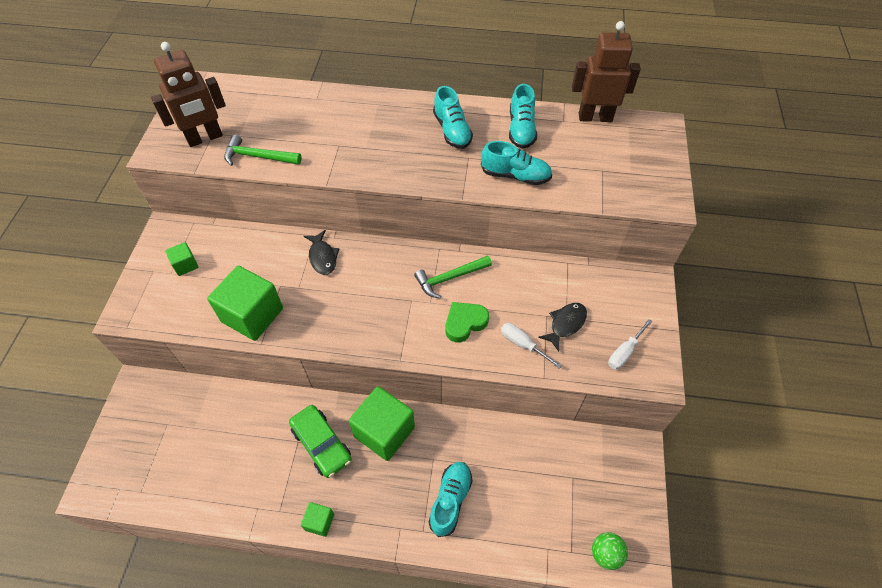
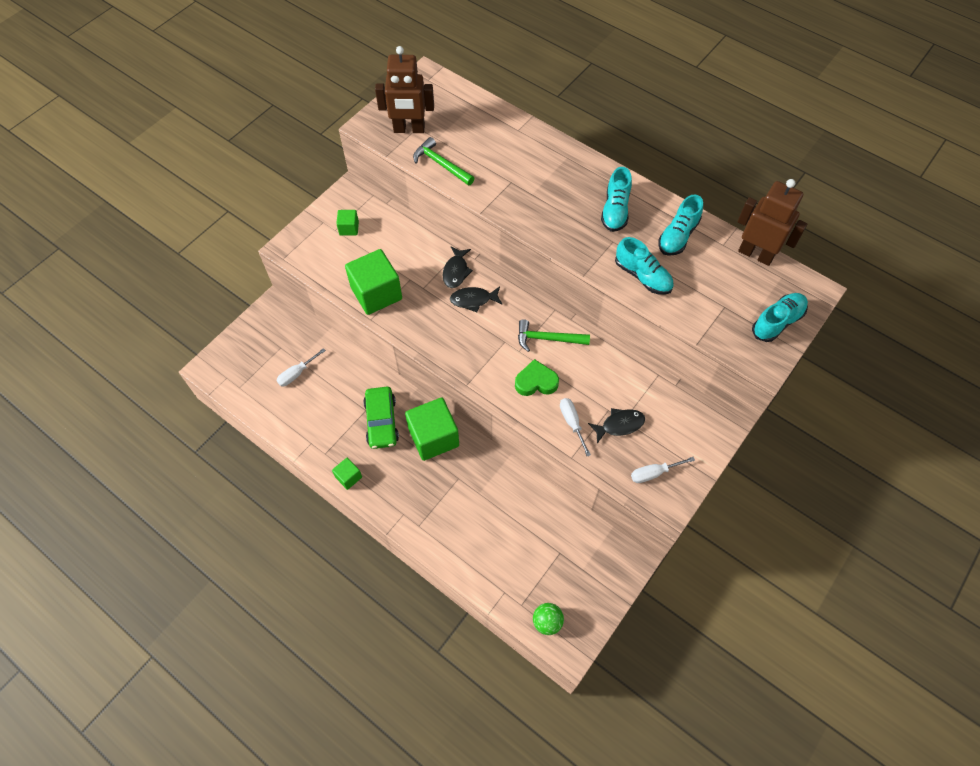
camera: 30 degrees right, 5 degrees up
(201, 442) = (297, 373): none -> white screwdriver
(356, 276) = (473, 300): none -> black fish
(450, 500) = (452, 515): turquoise shoe -> turquoise shoe (777, 322)

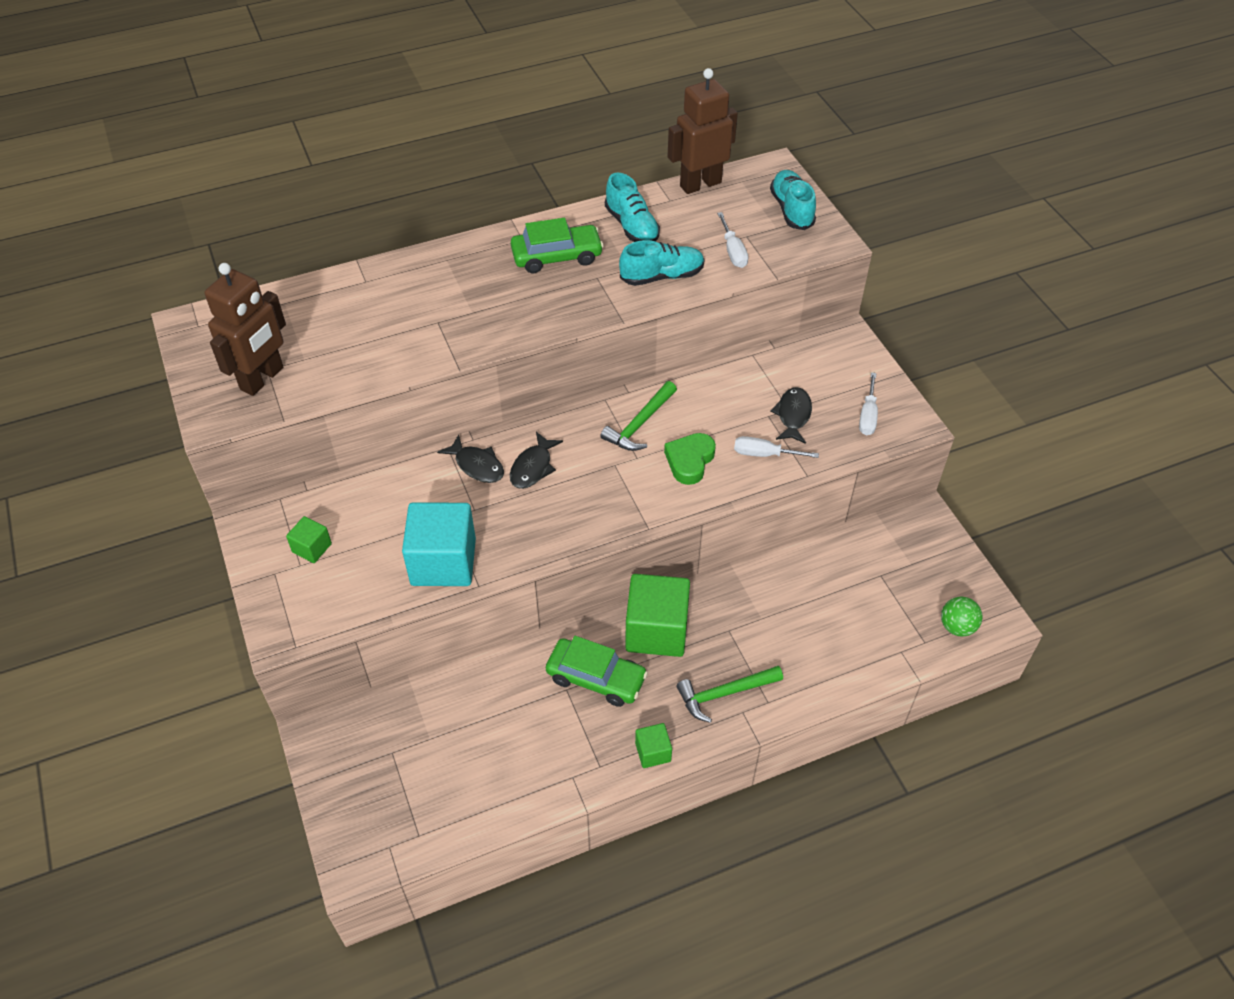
camera: 60 degrees left, 10 degrees down
(297, 373) = (451, 748): white screwdriver -> white screwdriver (733, 251)
(376, 293) = (443, 562): green cube -> turquoise cube
(441, 164) = (350, 372): green hammer -> green hammer (724, 693)
(615, 210) = (557, 256): turquoise shoe -> green car

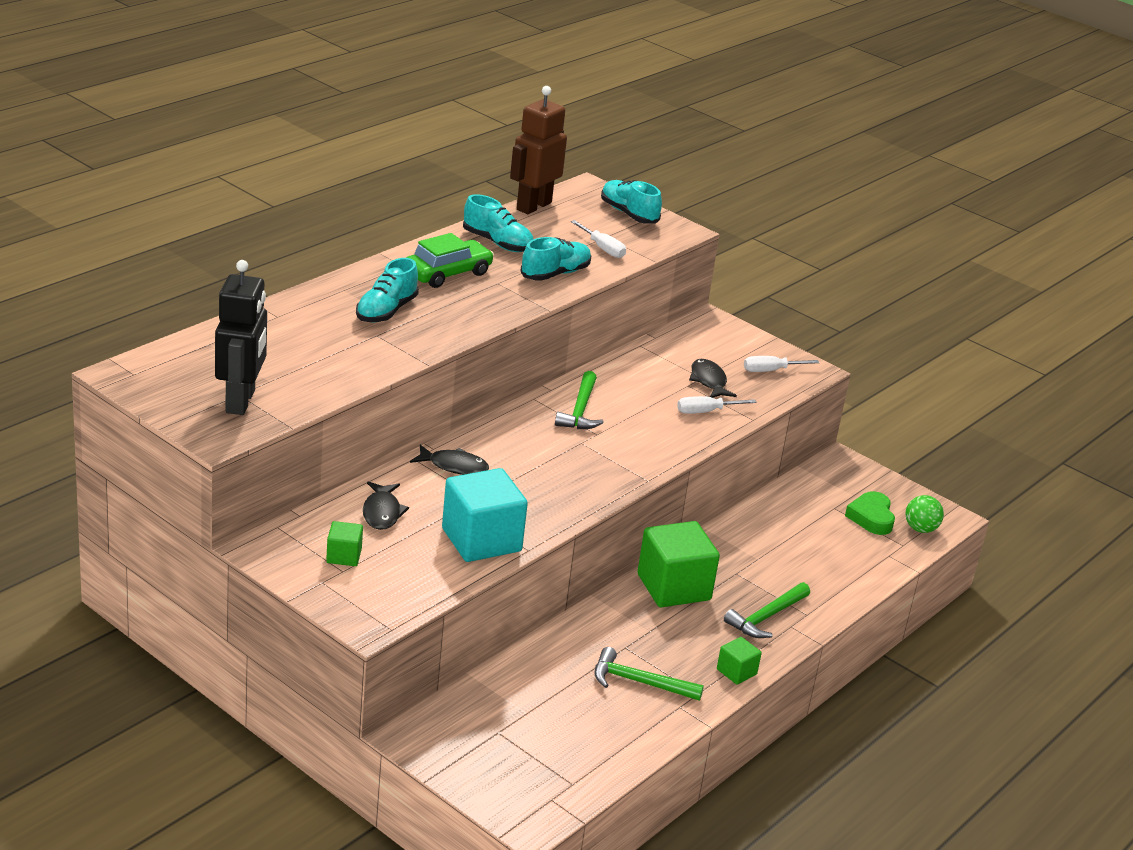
camera: 30 degrees left, 20 degrees down
(262, 379) = (241, 401): brown robot -> black robot
(467, 294) = (386, 311): none -> turquoise shoe
(533, 467) = (508, 458): black fish -> black fish (382, 512)
(553, 735) = (639, 682): none -> green hammer
(596, 678) = (646, 633): green car -> none
(689, 461) = (645, 428): green heart -> green heart (871, 517)
(868, 415) = (771, 370): white screwdriver -> white screwdriver turned 90 degrees clockwise

